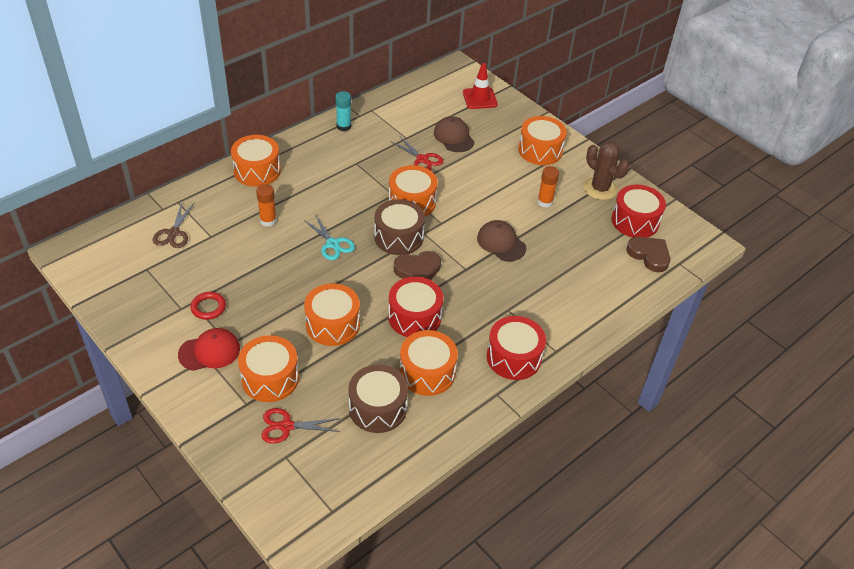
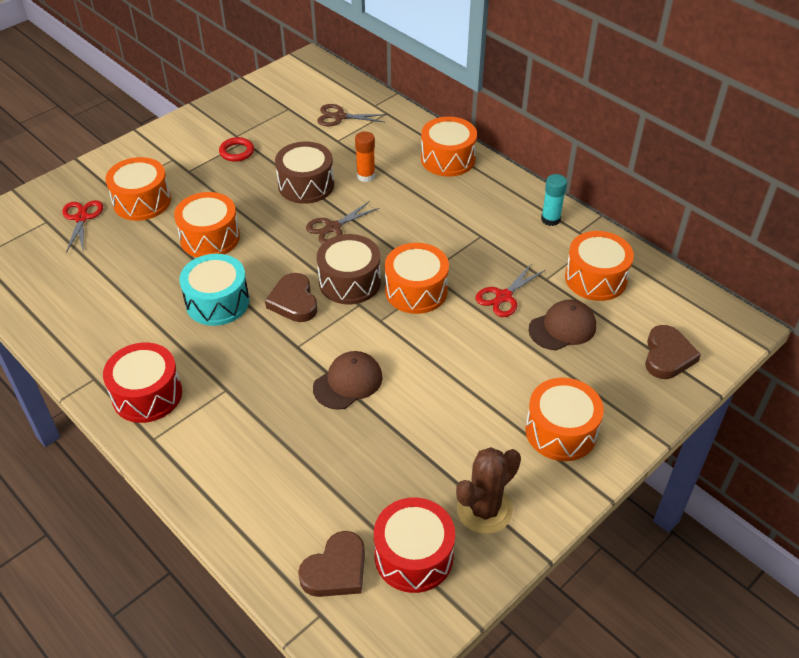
camera: 90 degrees right, 0 degrees up
(209, 351) = (180, 160): red cap -> none
(332, 244) = (333, 227): turquoise scissors -> brown scissors
(377, 408) = (92, 279): brown drum -> brown drum (306, 185)
(414, 317) = (217, 302): red drum -> turquoise drum
(427, 372) = (134, 316): orange drum -> orange drum (595, 278)
(479, 98) = (667, 356): red traffic cone -> brown heart
(545, 202) = (440, 434): orange glue stick -> none

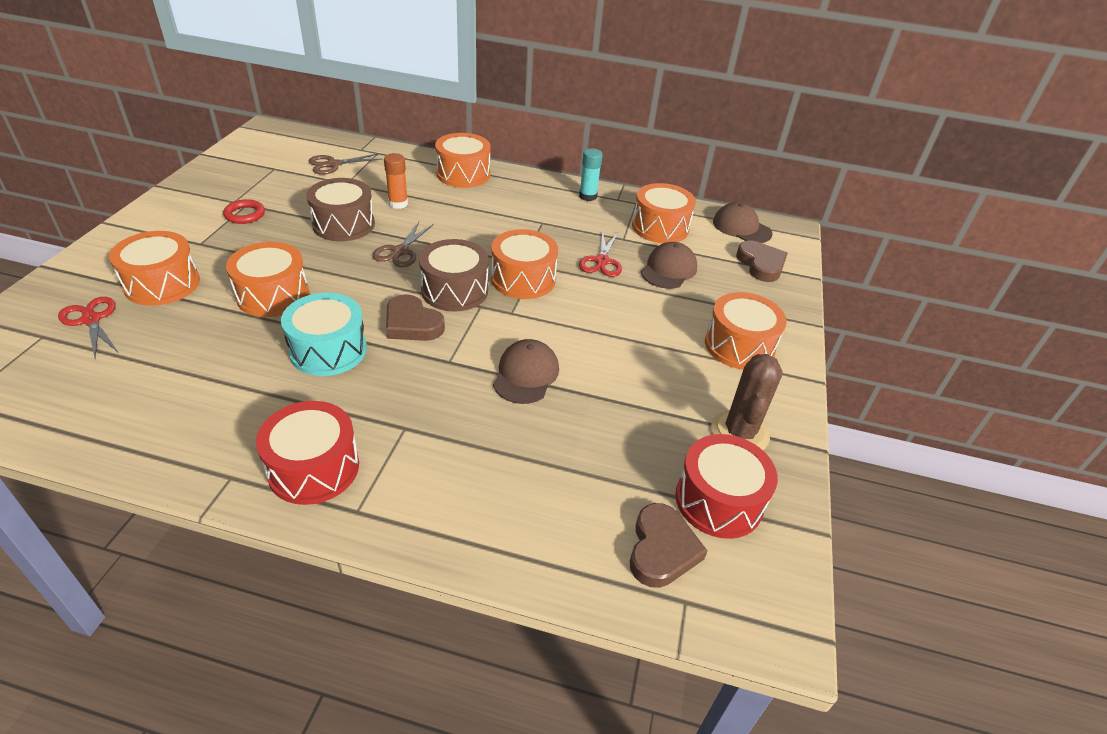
camera: 35 degrees left, 5 degrees down
(686, 307) = (741, 227): none -> brown cap

